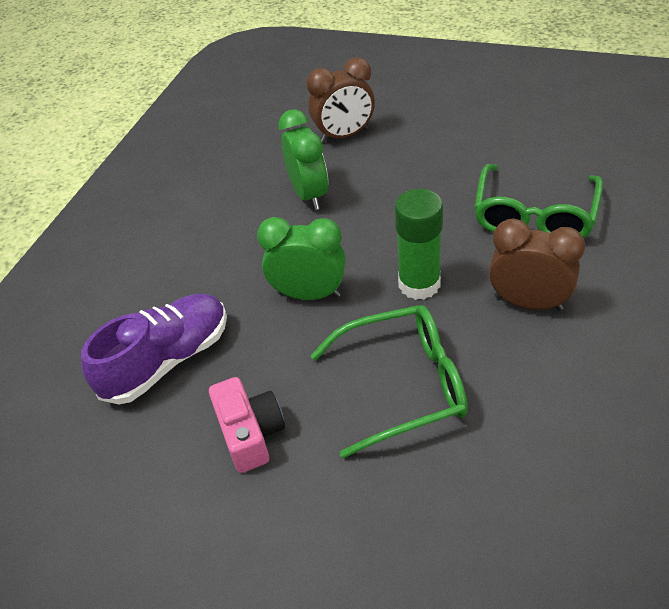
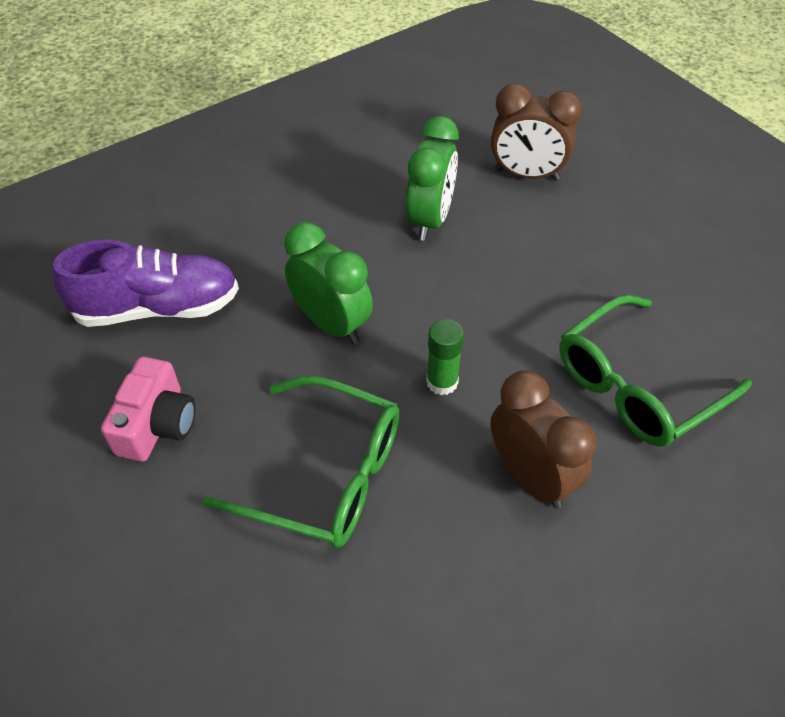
camera: 30 degrees right, 5 degrees up
(419, 284) = (442, 382): green glue stick -> green glue stick, size x0.61

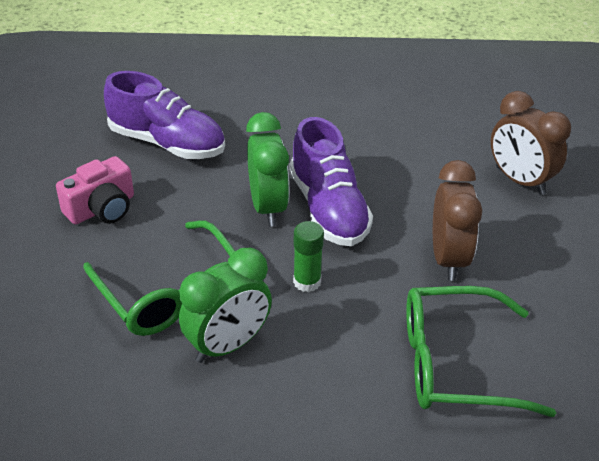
camera: 35 degrees right, 10 degrees down
(391, 293) = (328, 209): none -> purple shoe
(430, 219) = (408, 176): green clock -> green clock (228, 345)
(531, 476) = (308, 374): brown clock -> brown clock (448, 259)

